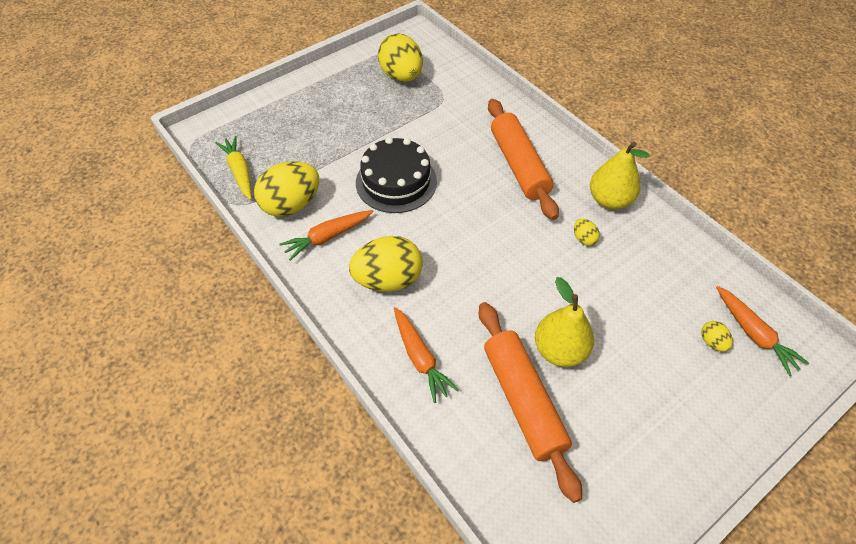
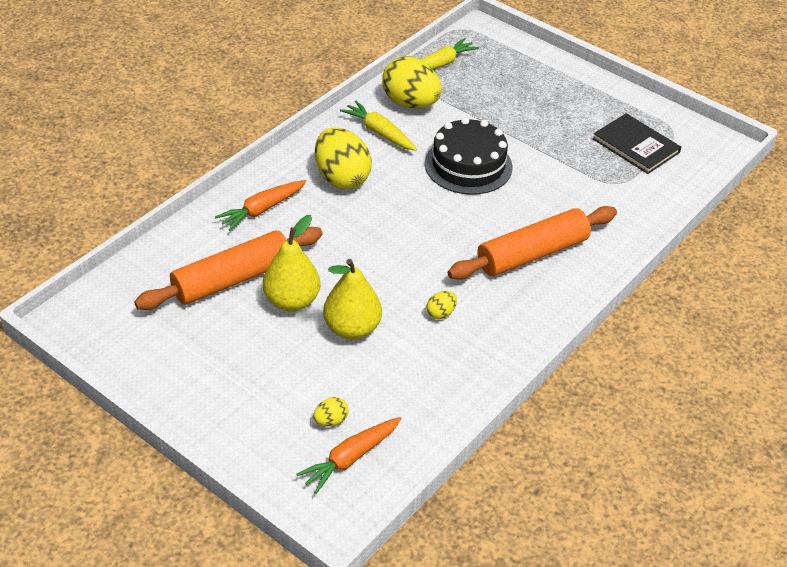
camera: 75 degrees right, 10 degrees down
(327, 237) = (379, 132): orange carrot -> yellow carrot
(401, 76) = (636, 146): yellow egg -> black book
(609, 200) = (508, 333): yellow pear -> yellow pear (352, 329)

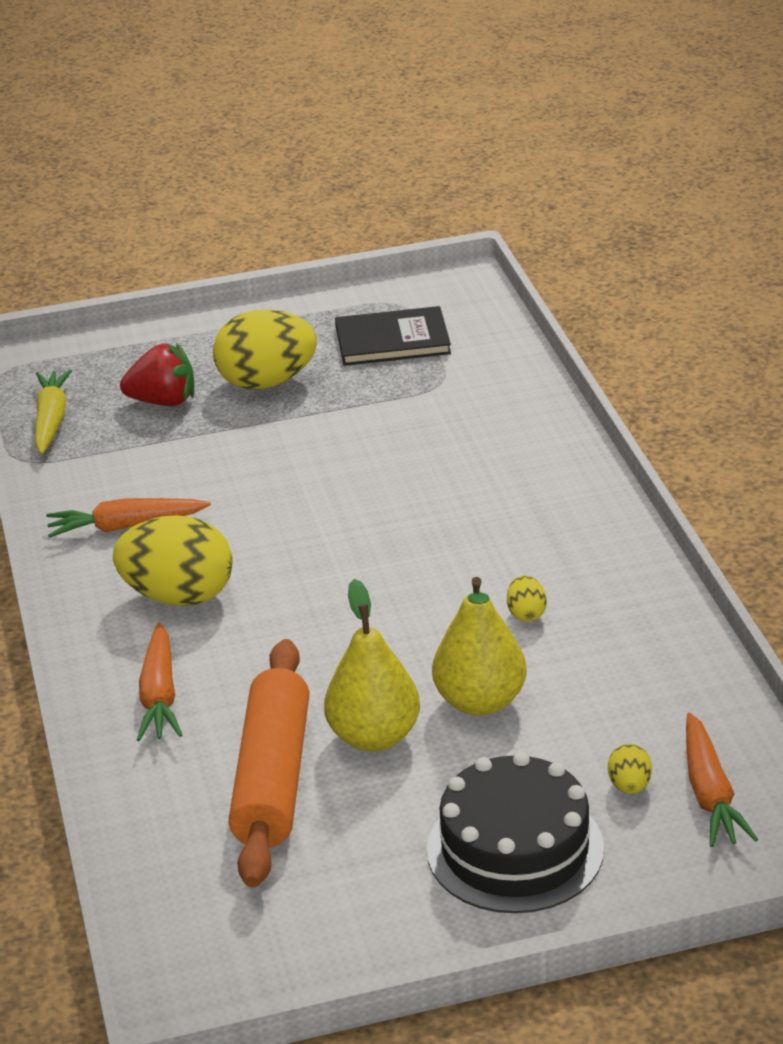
camera: 50 degrees left, 10 degrees down
(379, 132) = (126, 526): yellow carrot -> orange carrot
(410, 103) = (99, 476): yellow egg -> yellow egg (267, 382)
(468, 165) = (279, 479): black cake -> black cake (515, 849)
(493, 92) = (163, 401): none -> red strawberry
(532, 254) = (496, 497): orange rolling pin -> none

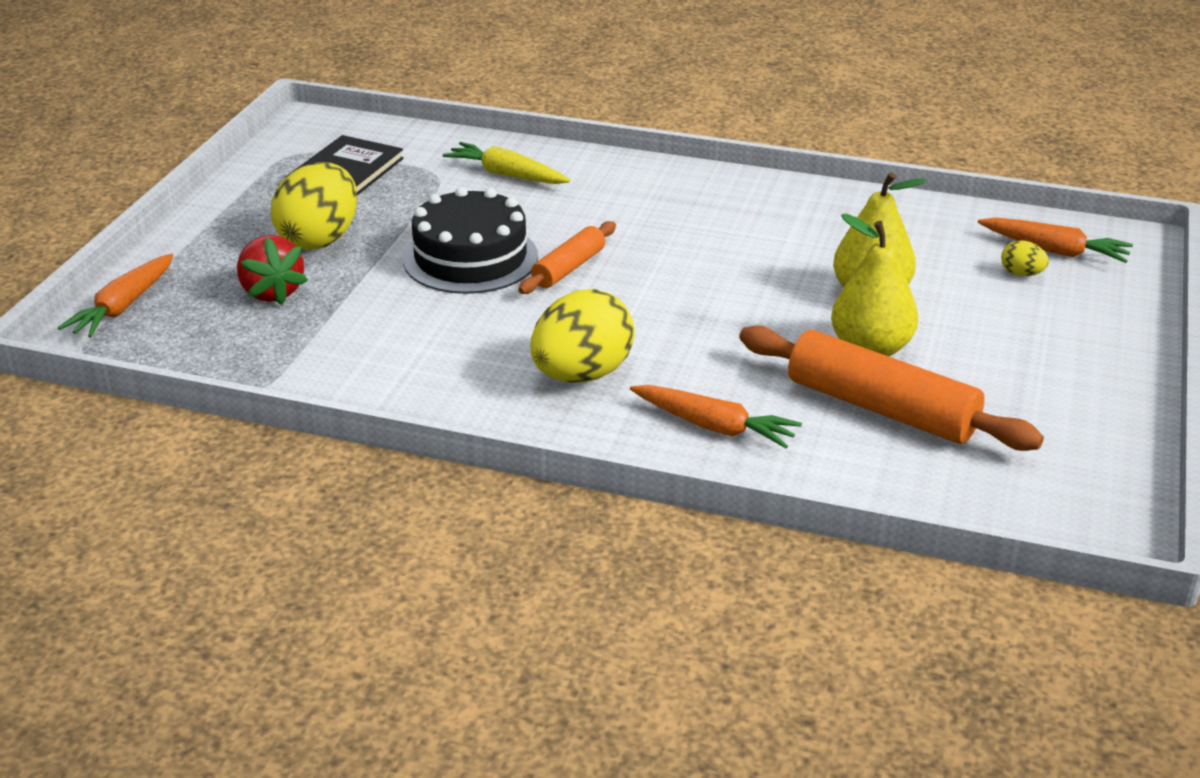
camera: 60 degrees left, 0 degrees up
(51, 420) = (211, 355): yellow carrot -> yellow carrot (506, 175)
(126, 526) = (442, 368): orange carrot -> orange carrot (123, 307)
(163, 401) = (272, 292): red strawberry -> red strawberry turned 120 degrees clockwise
(348, 517) = (568, 268): none -> orange rolling pin
(515, 849) = (1055, 337): black cake -> black cake (470, 258)
(526, 614) = (783, 243): yellow egg -> none

